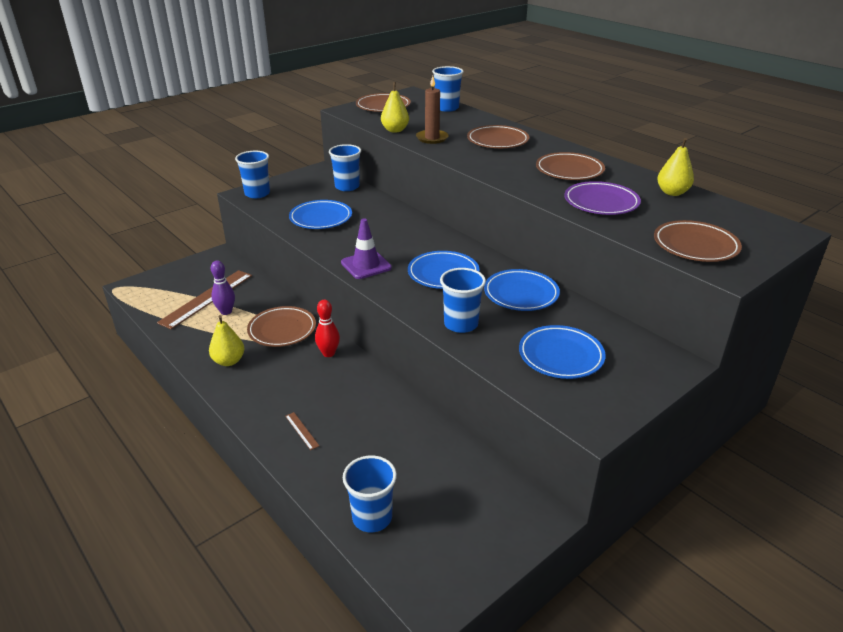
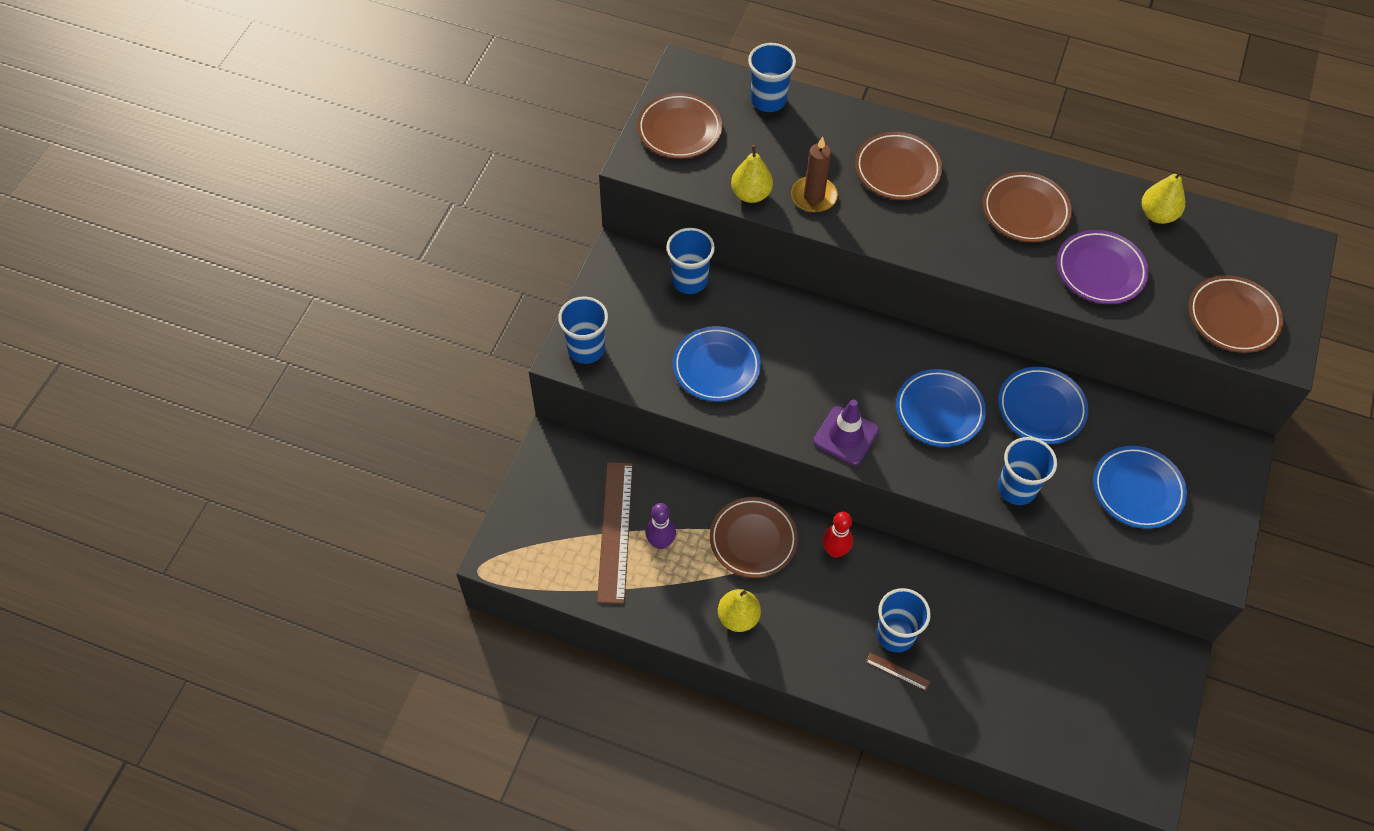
camera: 30 degrees left, 25 degrees up
(372, 517) = (1040, 735): blue cup -> blue cup (895, 634)

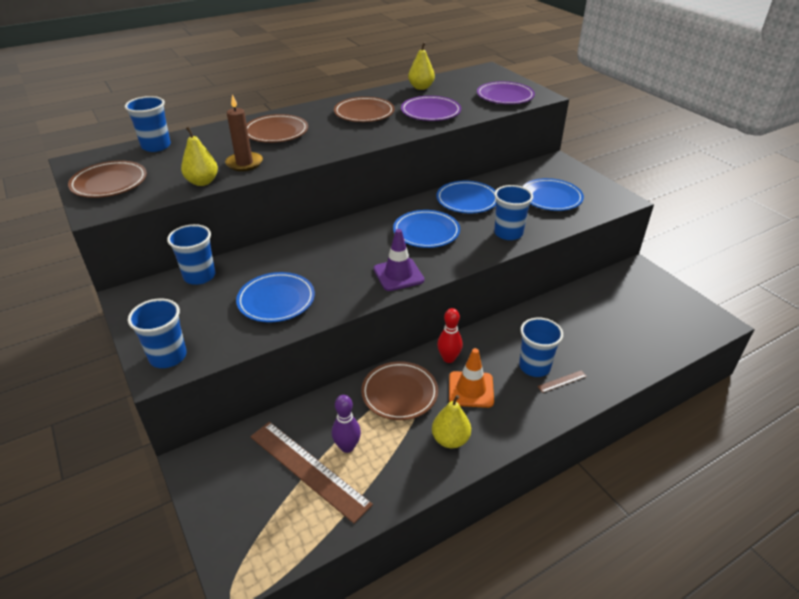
camera: 50 degrees left, 20 degrees down
(812, 596) = (471, 389): none -> orange traffic cone
(1233, 317) = (505, 97): brown plate -> purple plate

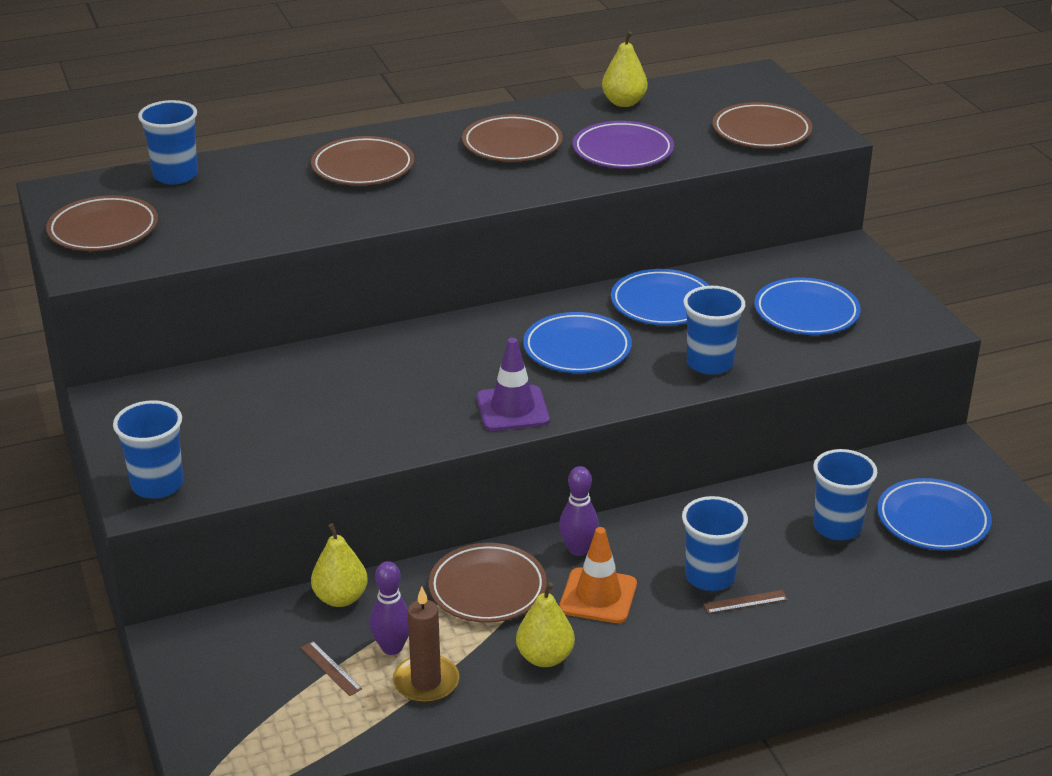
camera: 10 degrees right, 5 degrees down
(199, 276) = (215, 380): blue cup -> blue cup (837, 527)
(202, 182) = (237, 240): yellow pear -> yellow pear (340, 598)
(244, 163) = (304, 215): brown candle -> brown candle (426, 682)
(276, 300) = (321, 427): blue plate -> blue plate (933, 520)
(308, 469) = (331, 668): brown ruler -> brown ruler, size x0.40
(448, 358) = (578, 549): red bowling pin -> purple bowling pin
(505, 97) = (761, 132): purple plate -> brown plate

